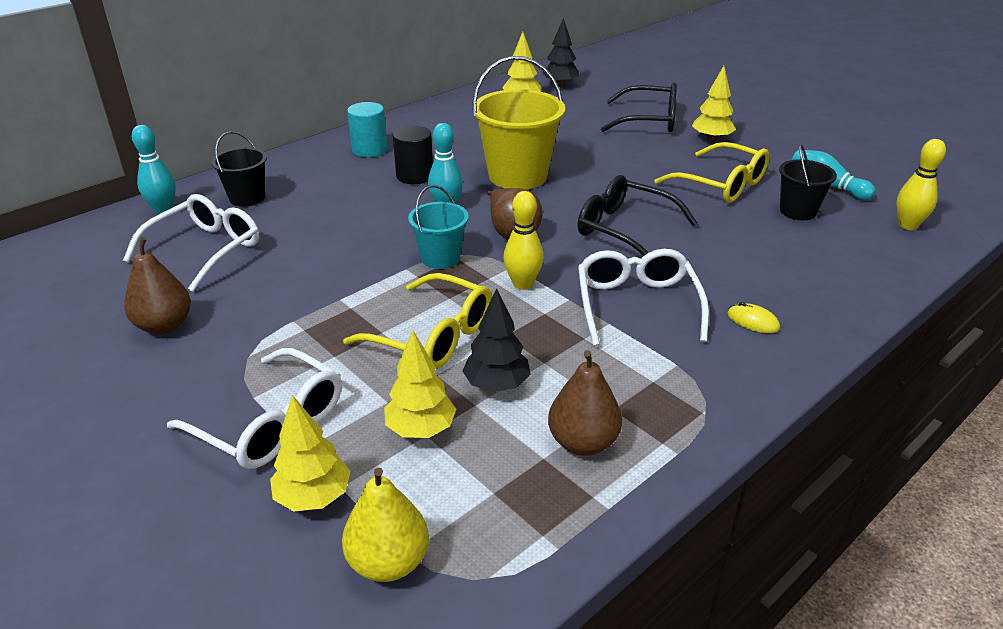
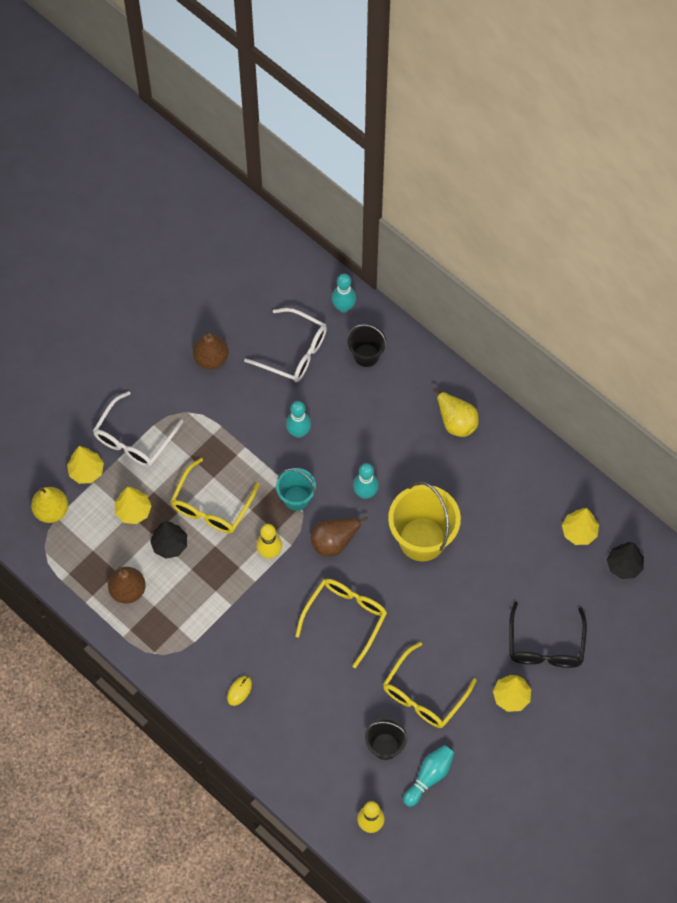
camera: 85 degrees right, 30 degrees up
(336, 252) = (298, 432): none -> turquoise bowling pin
(369, 150) = (456, 421): turquoise cylinder -> yellow pear
(415, 176) = (413, 463): black cylinder -> none
(625, 229) = (345, 618): black glasses -> yellow glasses
(637, 305) = (251, 622): white glasses -> none

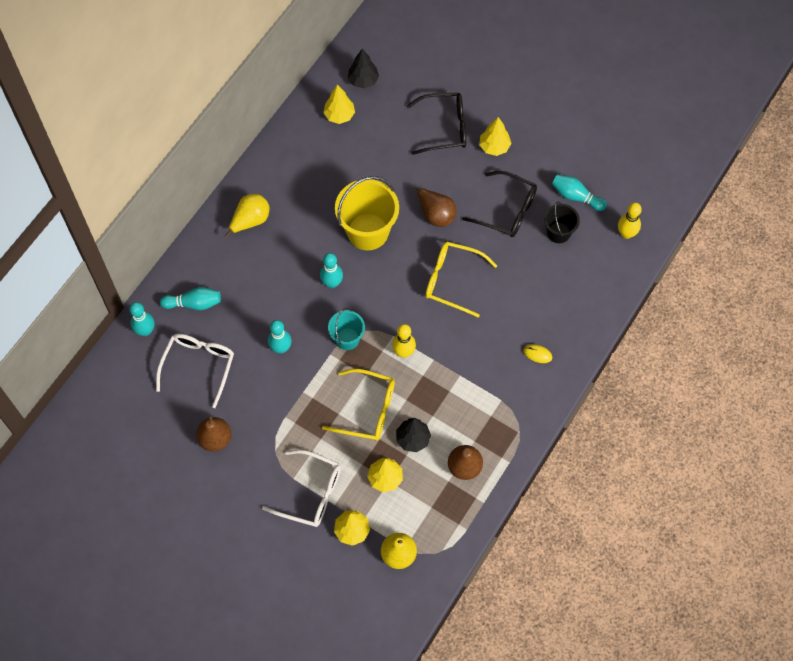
camera: 100 degrees left, 0 degrees up
(334, 541) = (383, 300): brown pear -> brown pear (436, 214)
(366, 355) = (194, 303): black bucket -> turquoise bowling pin
(424, 694) = (507, 210): yellow glasses -> black glasses

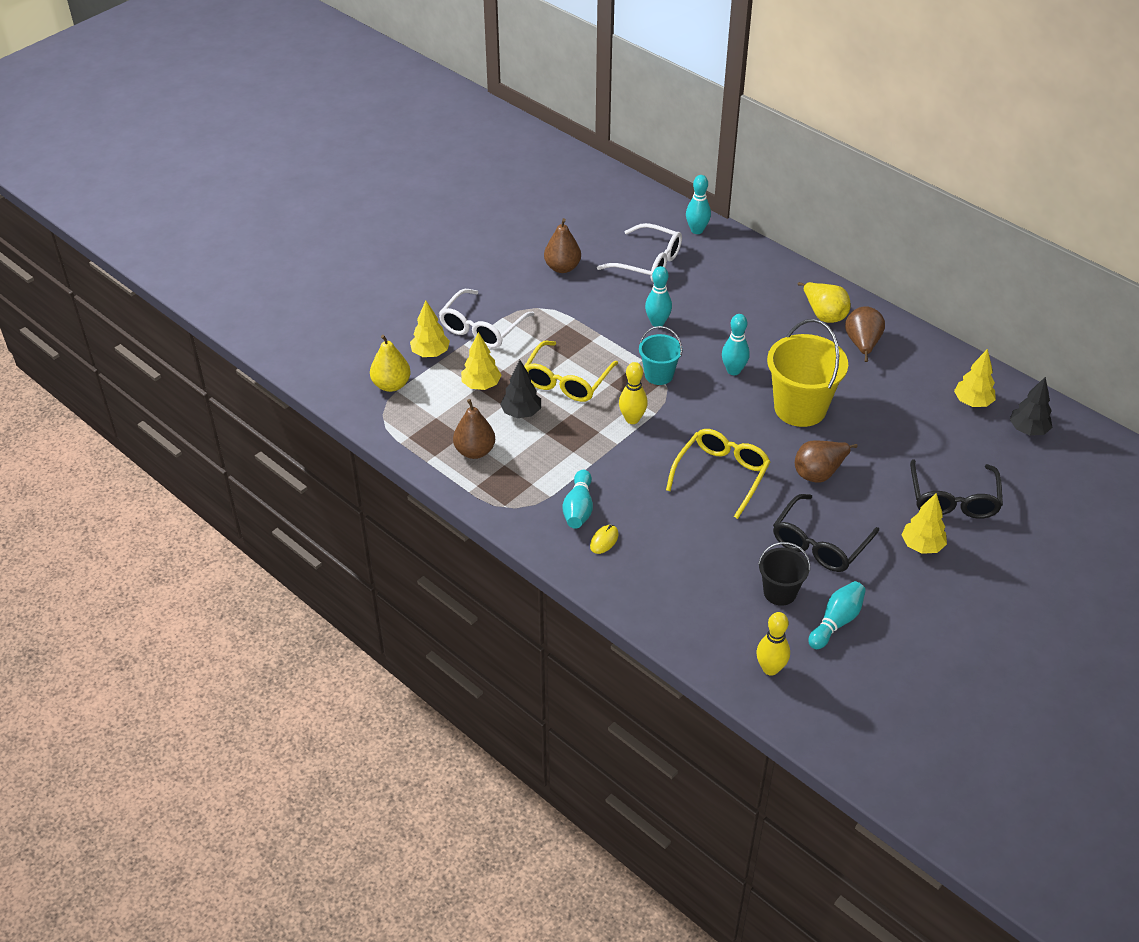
camera: 100 degrees right, 20 degrees down
(194, 303) = (723, 265): turquoise bowling pin -> turquoise bowling pin (578, 508)
(284, 191) = (862, 344): none -> brown pear

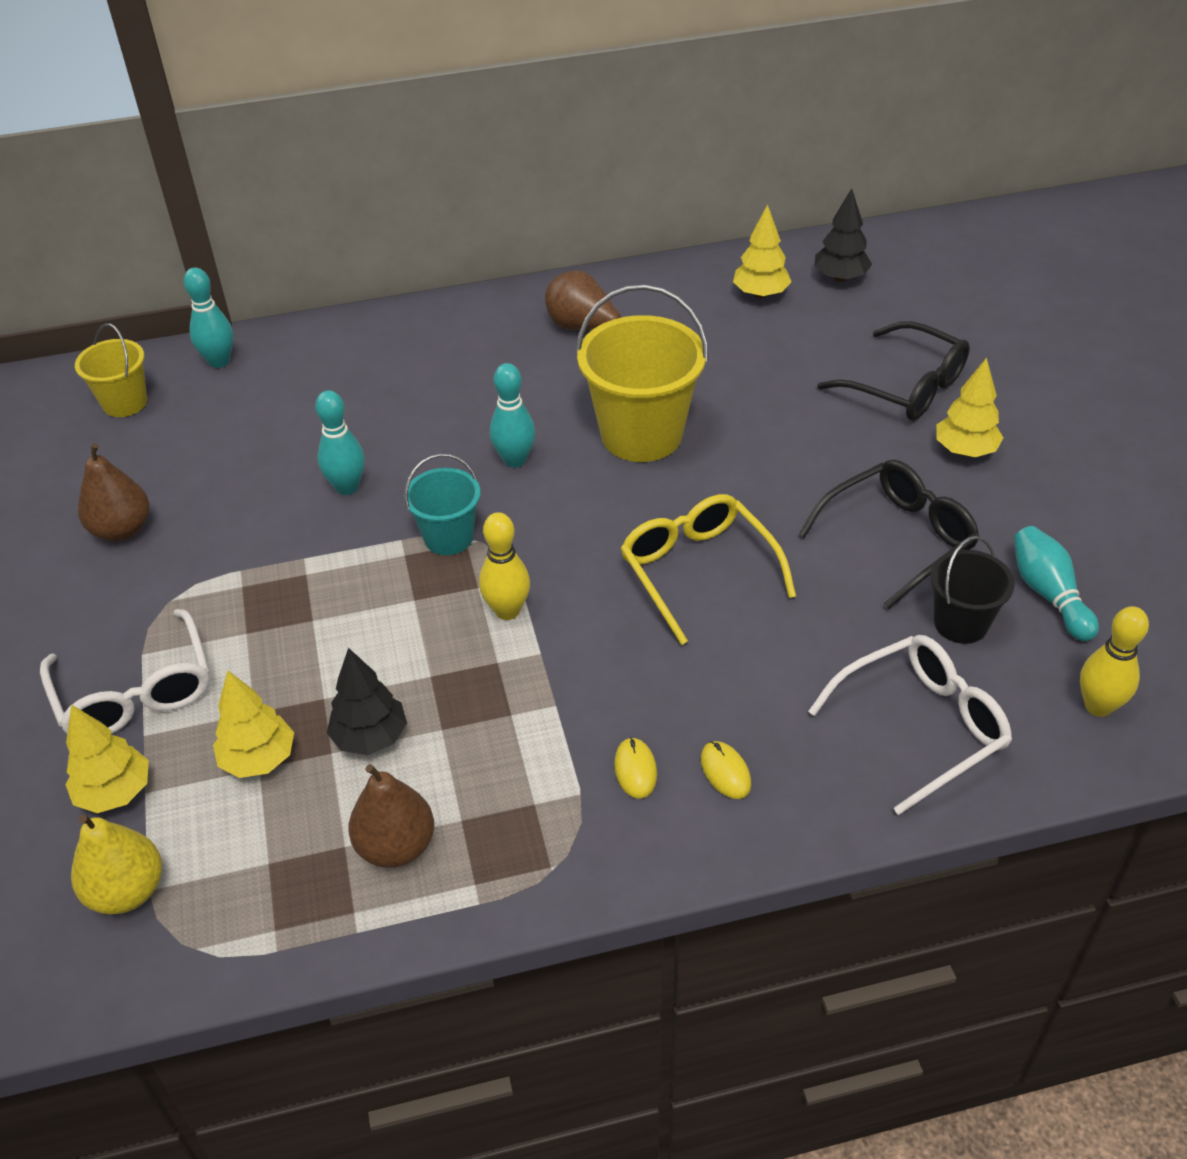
camera: 55 degrees left, 0 degrees up
(566, 381) = (358, 646): yellow glasses -> none
(578, 508) = (635, 769): turquoise bowling pin -> yellow mouse
(638, 218) = (125, 403): none -> yellow bucket
(648, 262) = (222, 437): white glasses -> white glasses (921, 727)
(819, 473) = (771, 475): brown pear -> none
(819, 543) = (897, 539): black glasses -> black glasses turned 105 degrees counterclockwise
(824, 314) = (499, 332): yellow pear -> none

